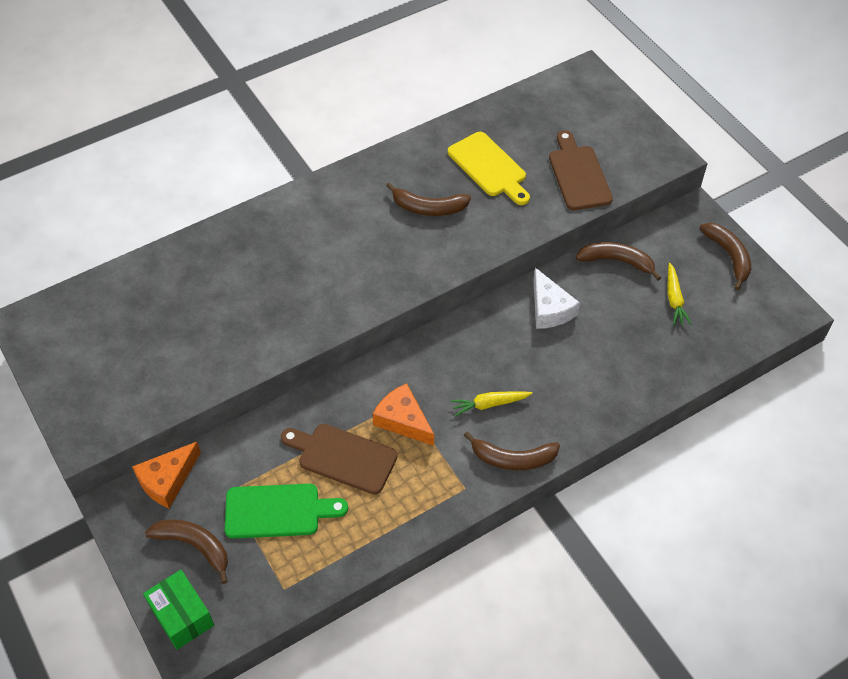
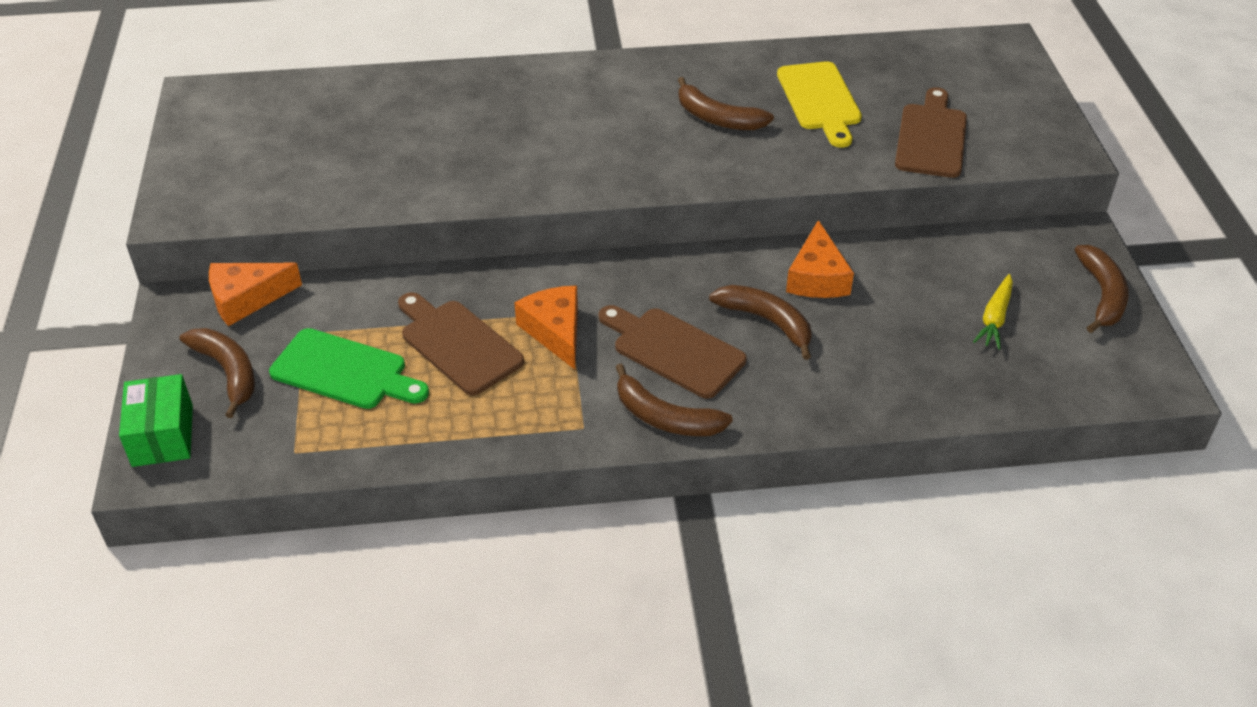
camera: 25 degrees right, 10 degrees down
(489, 404) = (673, 350): yellow carrot -> brown cutting board
(549, 309) = (817, 277): white cheese -> orange cheese
(617, 261) = (939, 255): brown banana -> brown banana (767, 322)

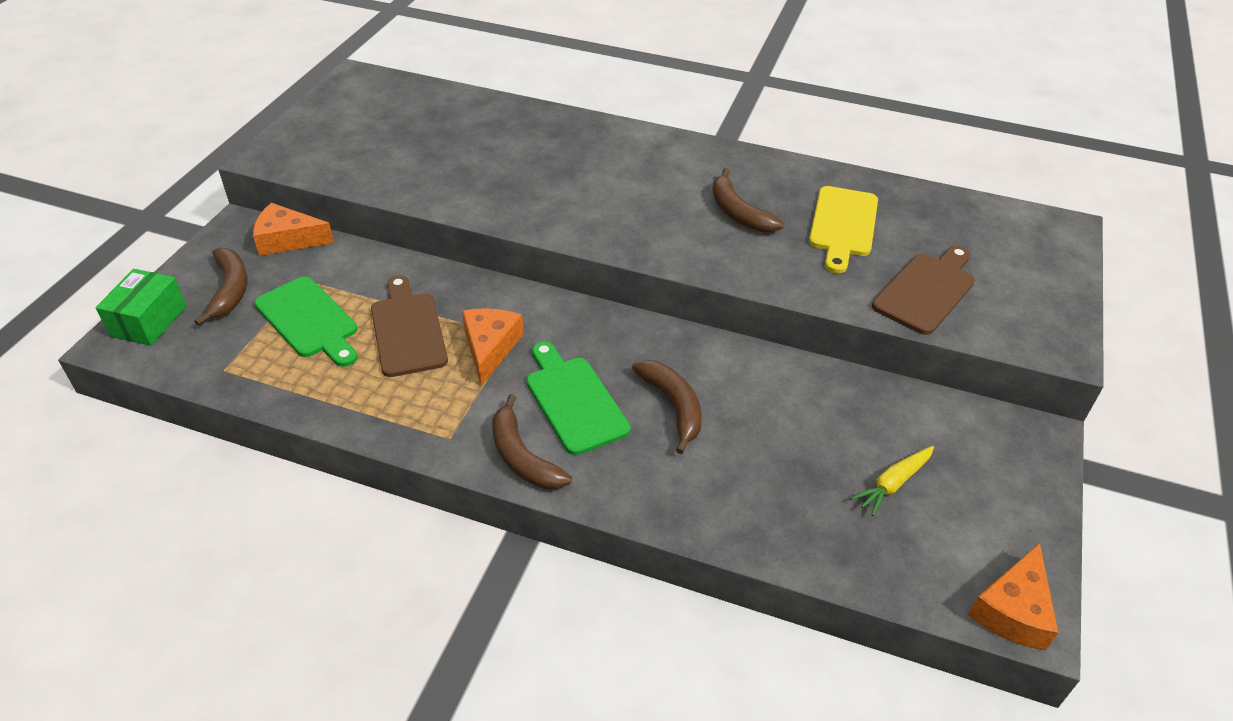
camera: 25 degrees right, 0 degrees up
(673, 350) = (573, 401): brown cutting board -> green cutting board
(817, 277) = (747, 382): orange cheese -> orange cheese (1013, 610)
(1102, 295) = (1022, 503): brown banana -> none

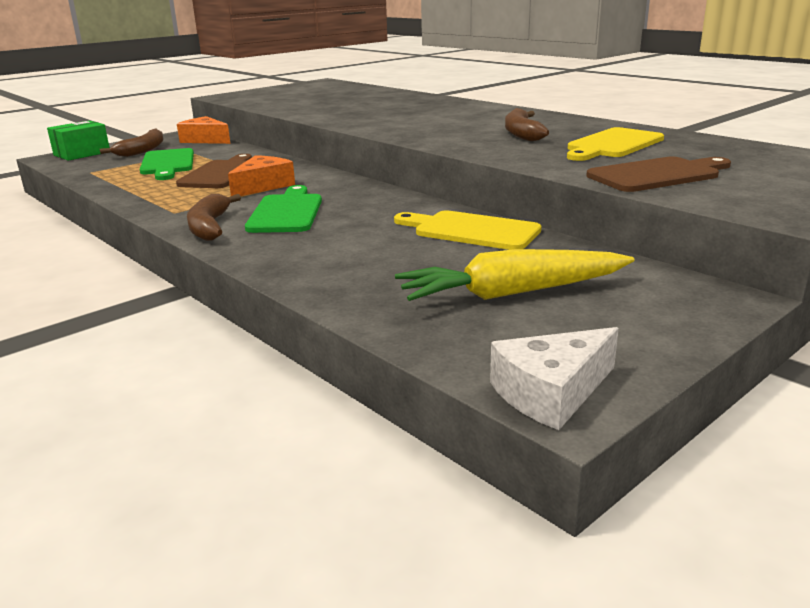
camera: 30 degrees right, 20 degrees down
(673, 406) = (361, 226): brown banana -> none
(780, 385) = (471, 231): none -> yellow cutting board
(893, 484) = (512, 293): yellow carrot -> yellow carrot, size x1.83
(1013, 610) = (551, 392): orange cheese -> white cheese

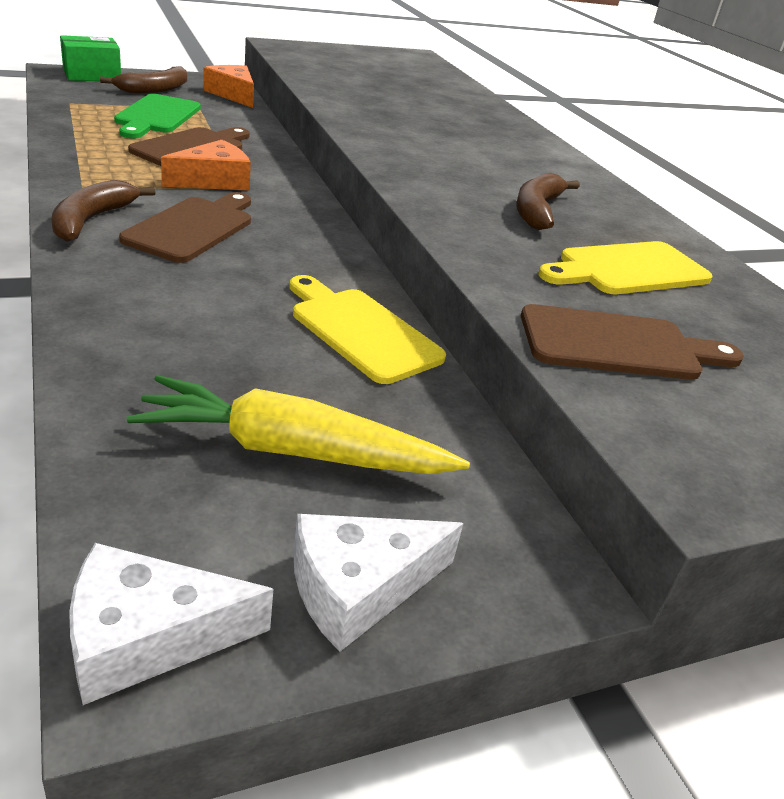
camera: 15 degrees right, 10 degrees up
(286, 212) = (192, 228): green cutting board -> brown cutting board
(636, 335) = (359, 588): none -> white cheese

